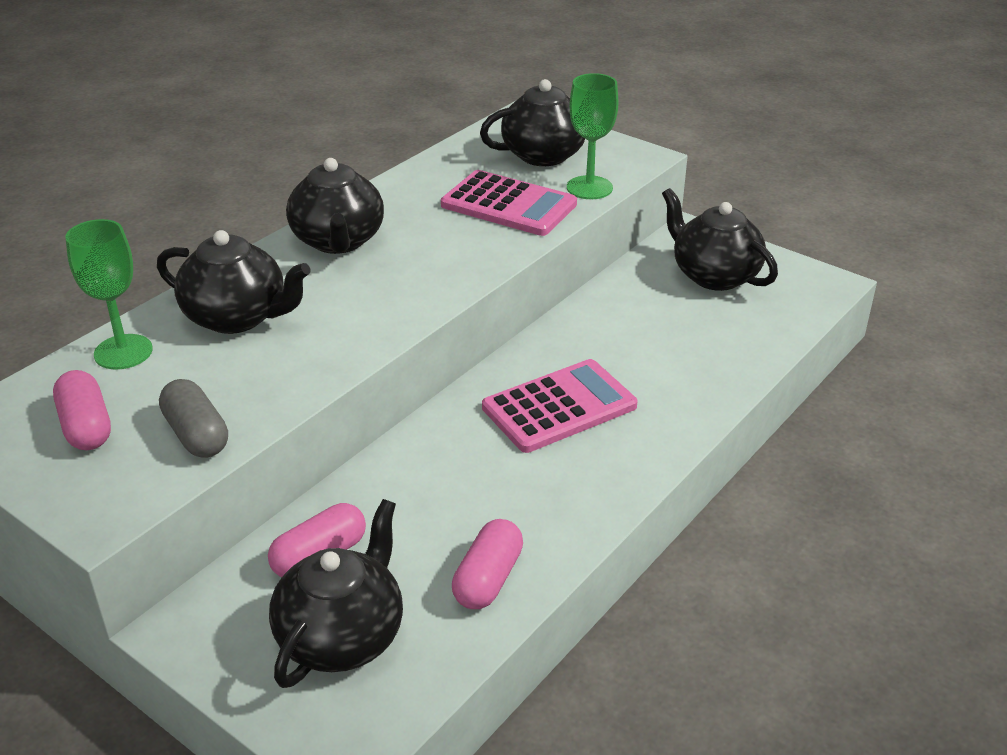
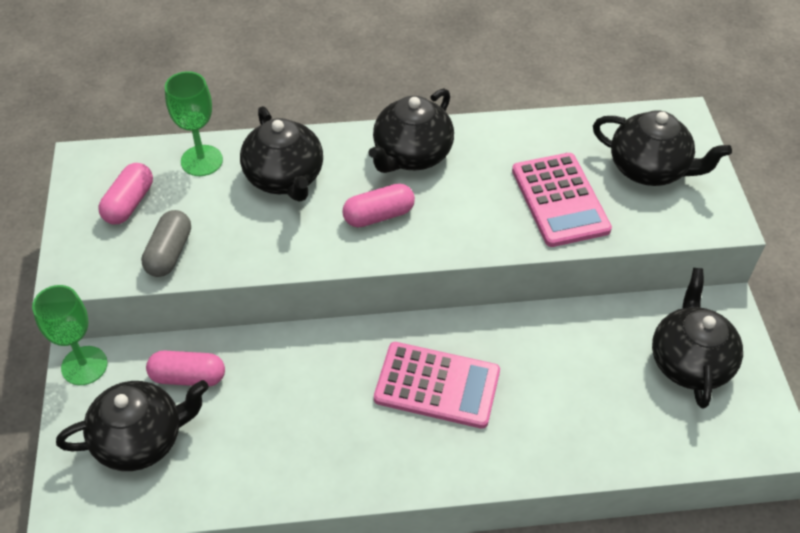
camera: 45 degrees right, 15 degrees up
(488, 579) = (248, 472): pink capsule -> pink capsule (379, 215)
(589, 188) = (640, 224): green goblet -> green goblet (84, 365)

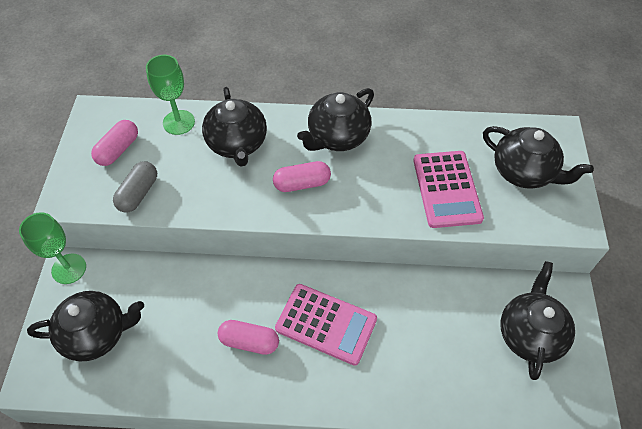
camera: 10 degrees right, 5 degrees up
(188, 377) = (141, 289): pink capsule -> pink capsule (249, 341)

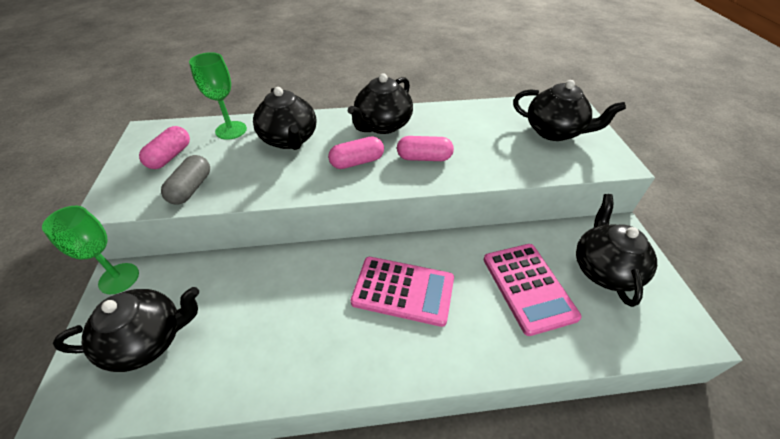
camera: 10 degrees left, 10 degrees down
(249, 341) = (325, 320): pink capsule -> pink capsule (424, 158)
(446, 189) = (492, 151): pink calculator -> pink calculator (528, 287)

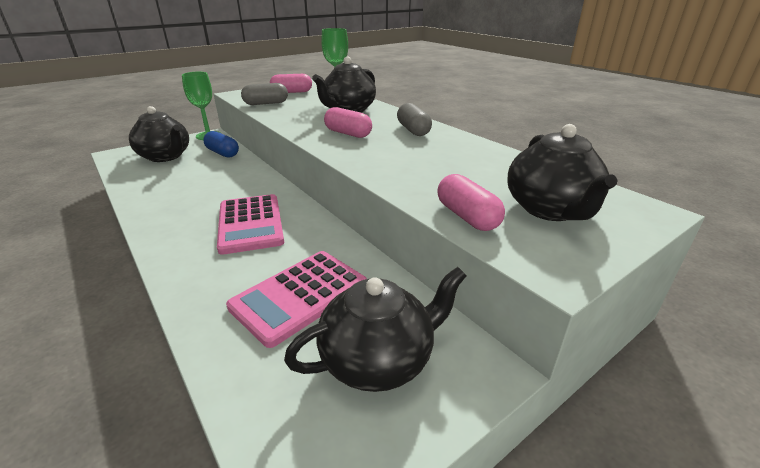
camera: 60 degrees right, 15 degrees down
(202, 276) = (222, 153): none -> blue capsule
(382, 125) = (413, 130): black teapot -> grey capsule
(424, 158) = (387, 154): pink capsule -> pink capsule (467, 217)

